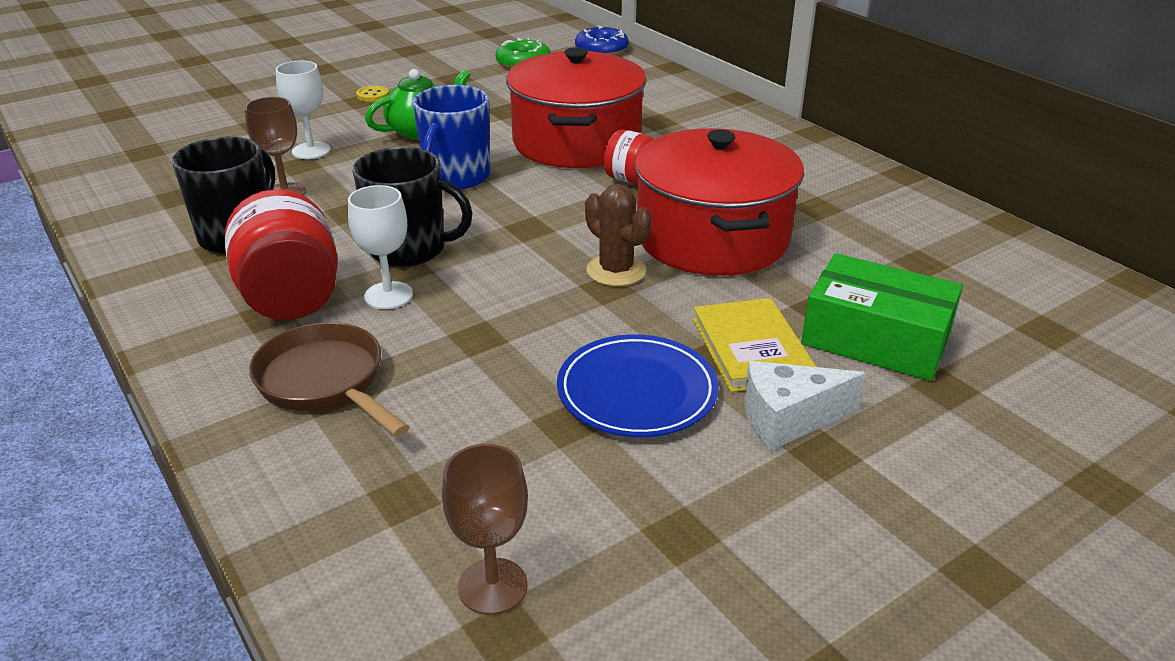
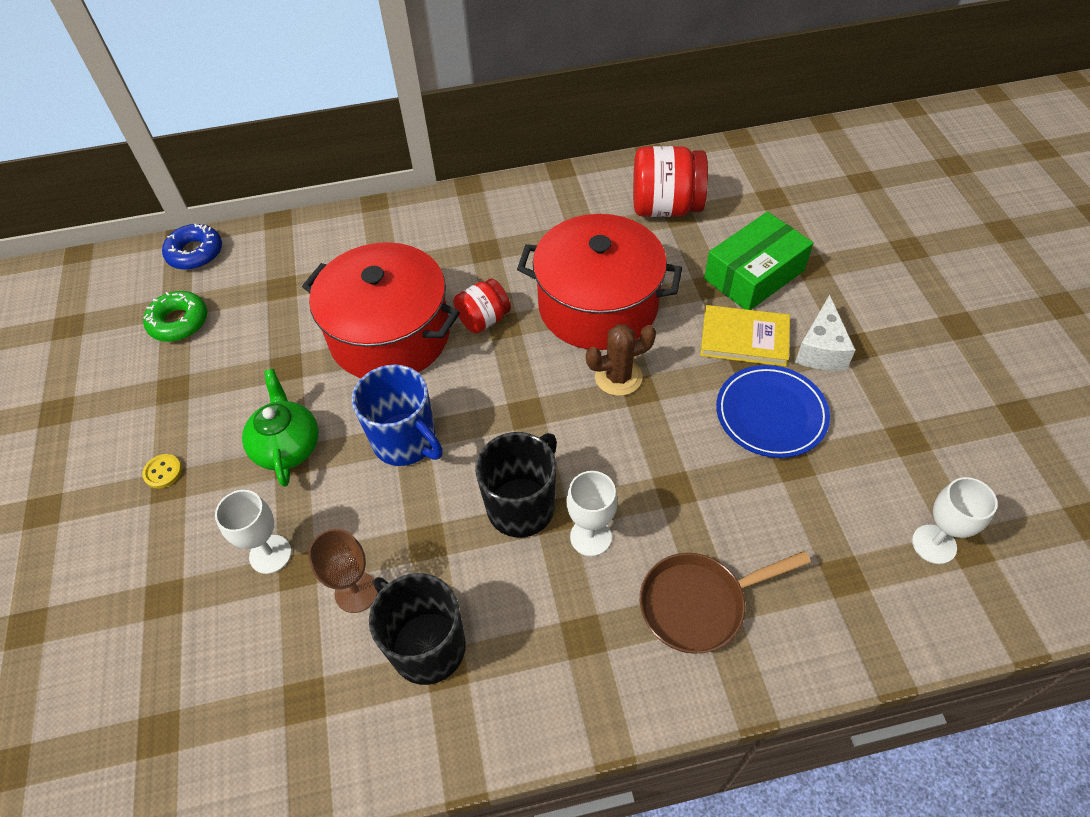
camera: 65 degrees left, 20 degrees up
(291, 297) = (563, 612): red jar -> red jar (665, 207)
(492, 586) = (934, 544): brown goblet -> white goblet

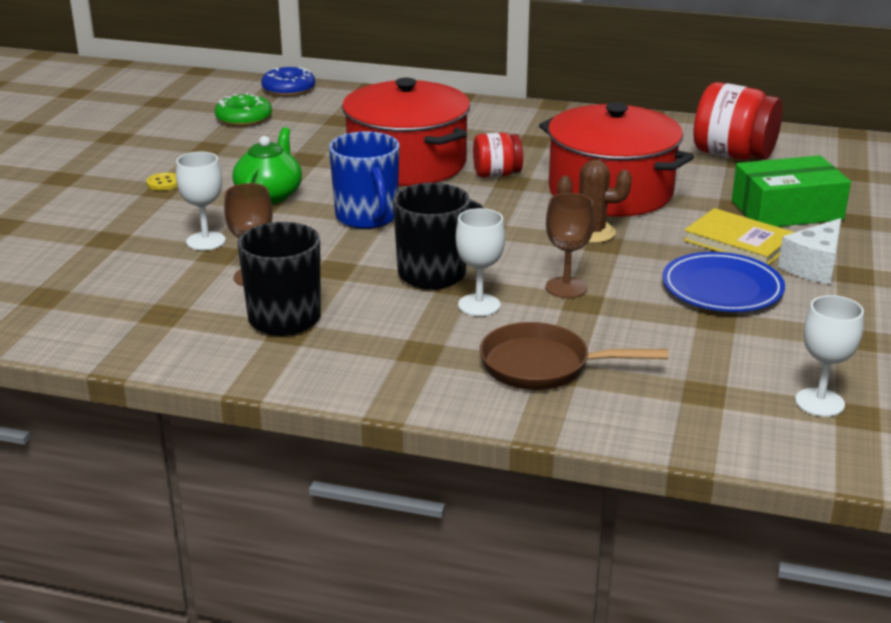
camera: 25 degrees right, 25 degrees down
(647, 473) = (566, 287): none -> brown goblet

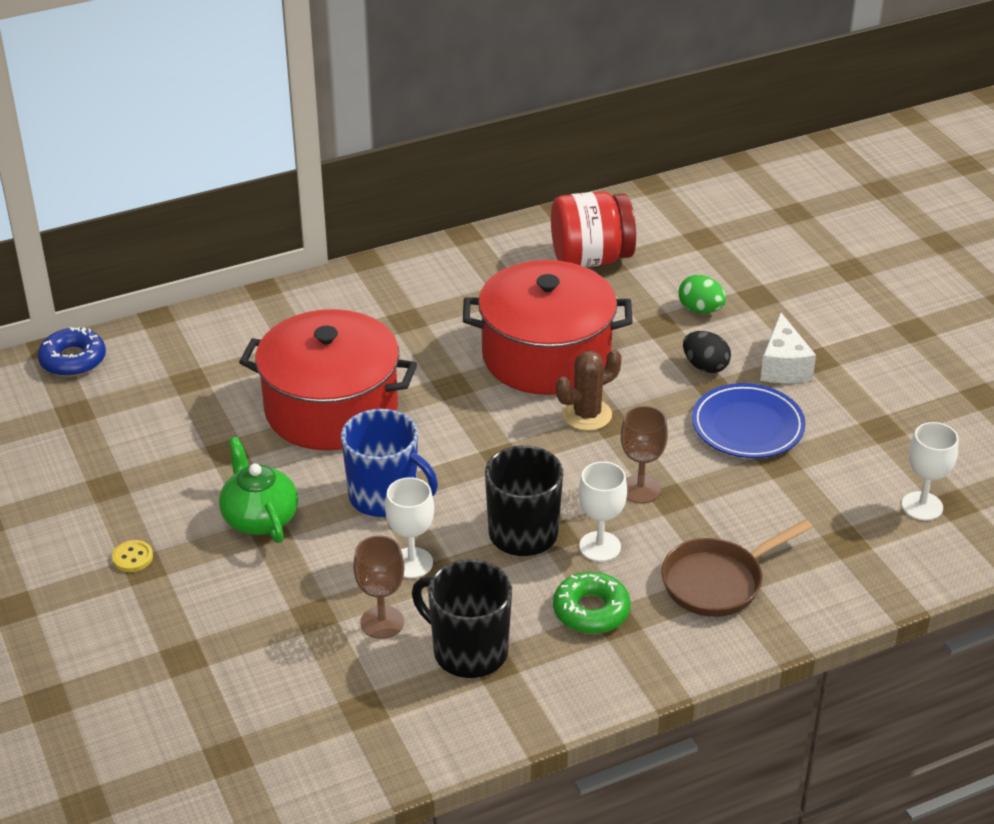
camera: 40 degrees left, 10 degrees up
(206, 241) = (280, 606): white goblet -> white goblet (412, 563)
(244, 118) = (85, 426): green donut -> green donut (591, 611)
(496, 174) = (428, 383): red jar -> none
(738, 242) = (705, 366): yellow book -> black egg
(786, 210) = (700, 309): green box -> green egg

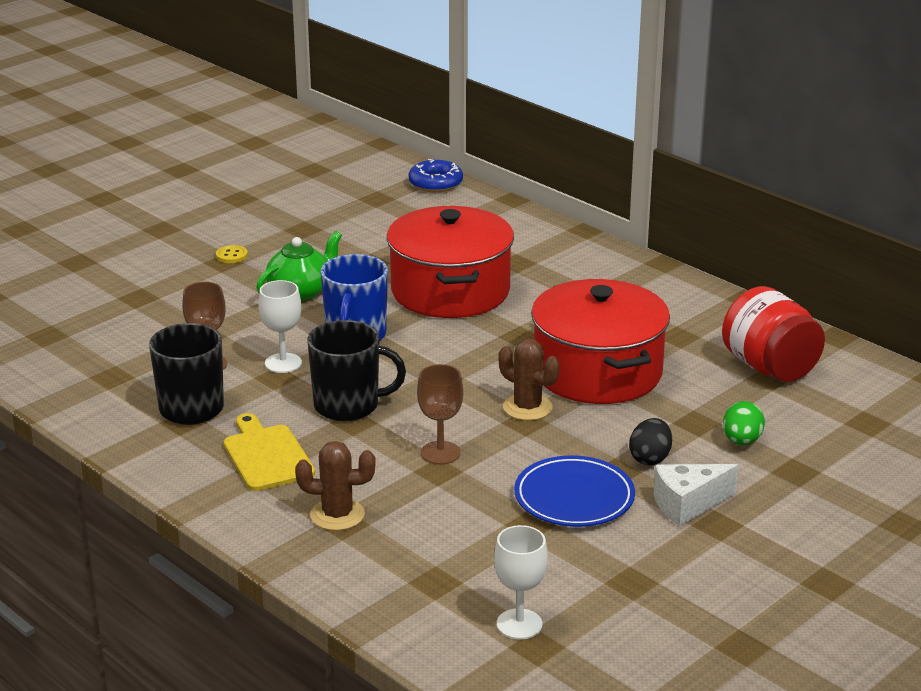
camera: 70 degrees right, 10 degrees down
(591, 611) = (267, 455): green donut -> yellow cutting board
(600, 546) = (350, 445): white goblet -> none
(718, 581) = (337, 515): brown pan -> brown cactus

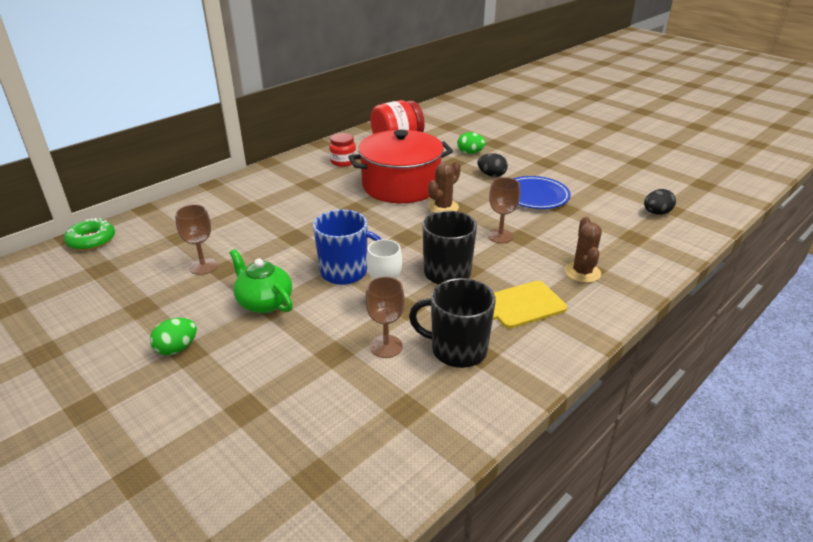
camera: 90 degrees left, 5 degrees up
(231, 256) = (177, 348): yellow button -> green egg
(376, 250) = (203, 266): none -> brown goblet
(435, 183) = (91, 240): blue donut -> green donut
(450, 291) = (284, 233): red pot -> none
(519, 624) = (656, 213): white goblet -> black egg
(677, 321) = (343, 161): none -> red jar
(687, 505) = (532, 168): white cheese -> none

